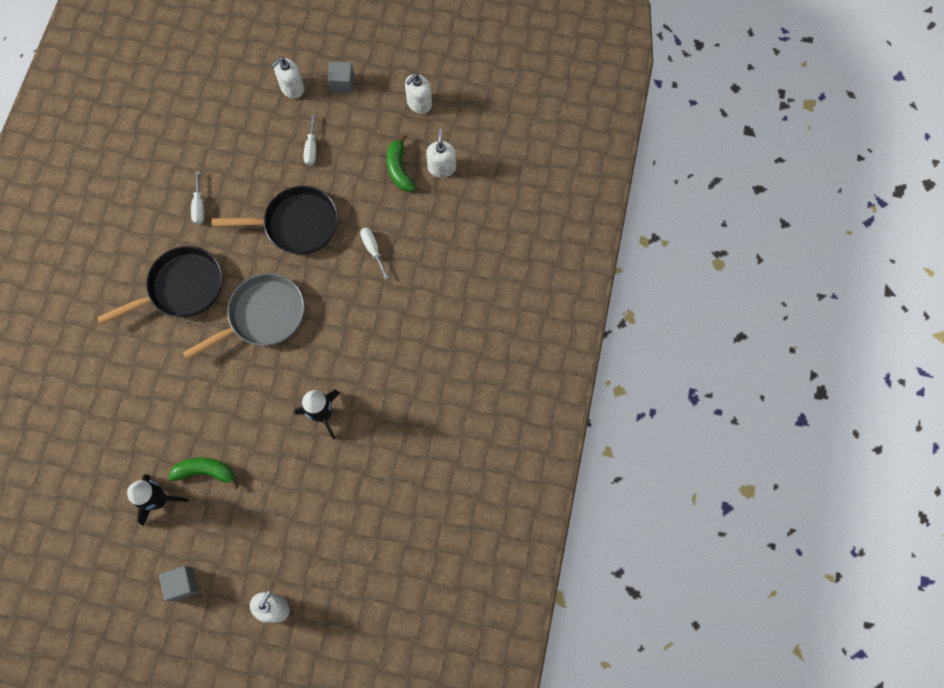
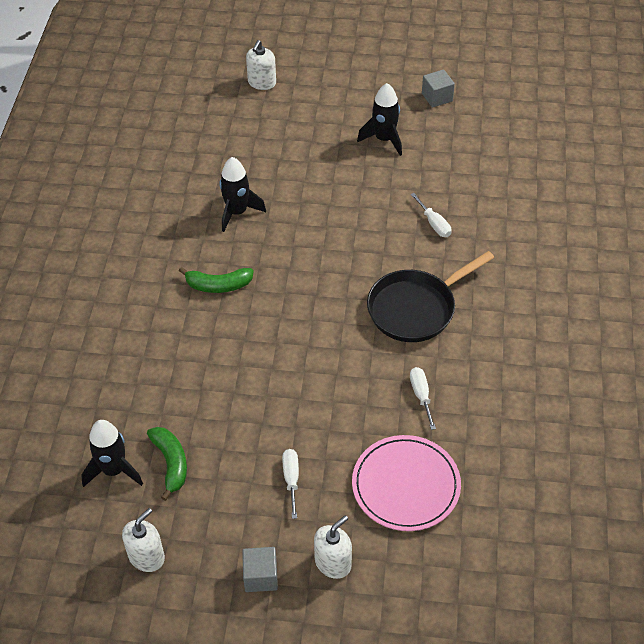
camera: 175 degrees right, 20 degrees down
(183, 584) = (346, 90): grey cube -> grey cube (437, 97)
(206, 472) = (345, 162): green banana -> green banana (218, 285)
(229, 136) = (406, 485): none -> pink plate
(263, 316) = (317, 290): grey pan -> none
(297, 224) = (295, 385): black pan -> none
(373, 249) = (198, 366): white screwdriver -> white screwdriver (434, 224)
(442, 168) = (114, 470): white soap dispenser -> black rocket

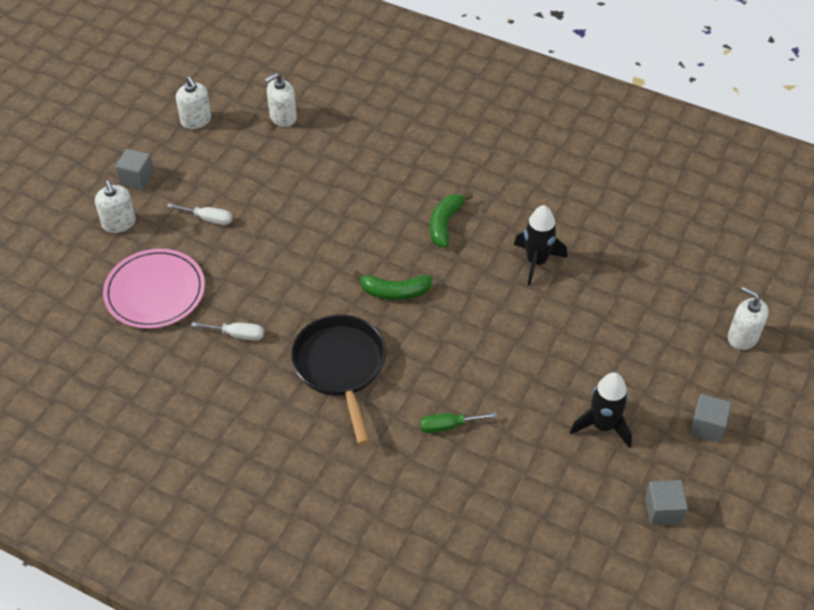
camera: 110 degrees right, 0 degrees up
(114, 470) = (283, 117): black rocket -> white soap dispenser
(171, 463) = (269, 150): green banana -> green banana (394, 292)
(354, 88) = (707, 426): none -> grey cube
(434, 224) = (448, 426): white screwdriver -> green screwdriver

